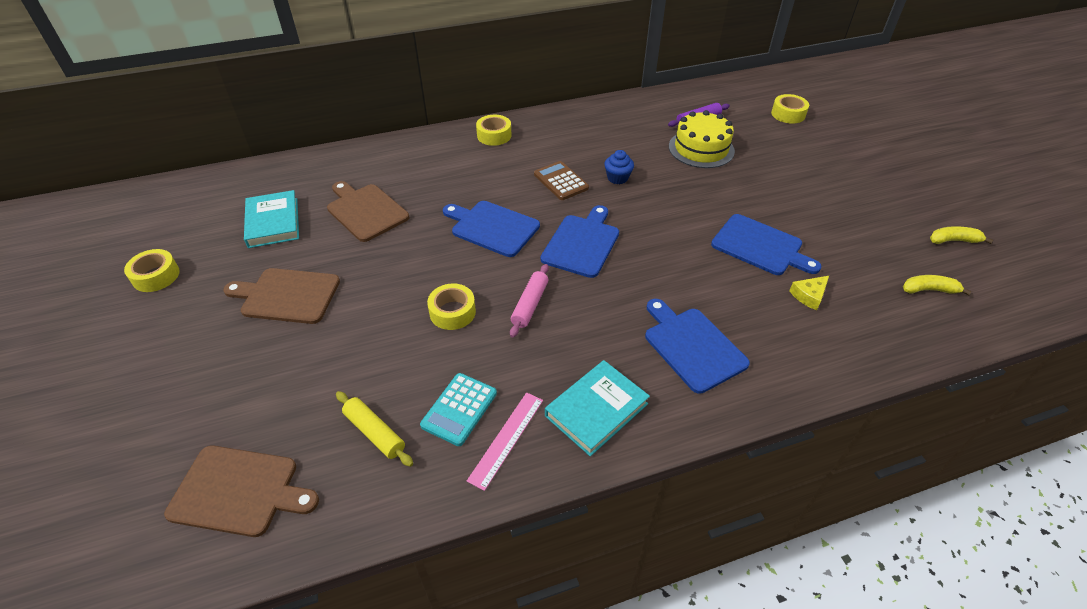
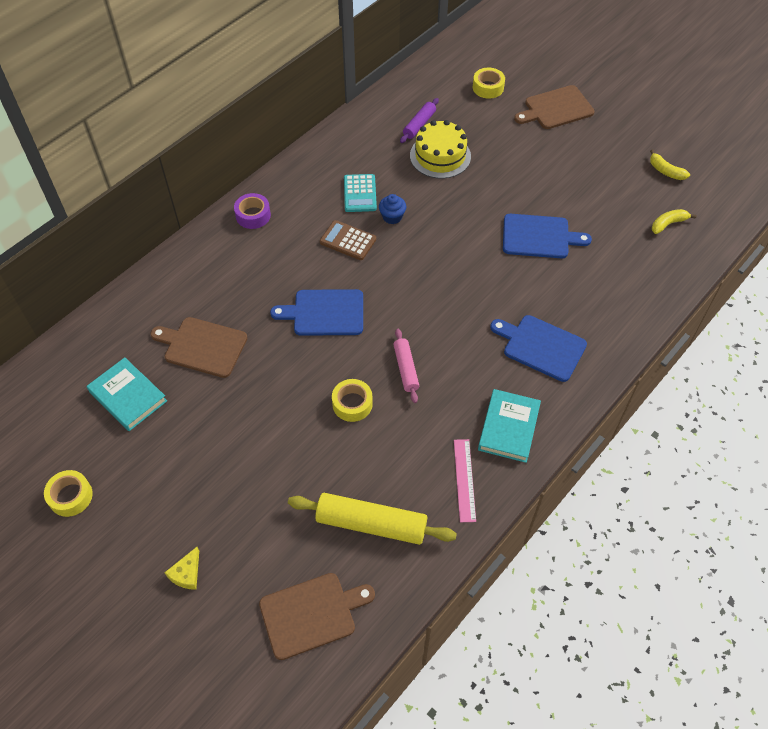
camera: 30 degrees left, 10 degrees up
(287, 295) = (206, 456): brown cutting board -> brown cutting board (556, 108)
(375, 433) = (371, 524): yellow rolling pin -> yellow rolling pin, size x1.75
(459, 409) = (417, 476): turquoise calculator -> turquoise calculator (360, 193)
(494, 135) = (253, 215): yellow tape -> purple tape
(582, 243) = (407, 295): blue cutting board -> none
(809, 295) = (595, 266): yellow cheese -> yellow cheese (186, 573)
(953, 240) = (665, 171): yellow banana -> yellow banana turned 105 degrees counterclockwise

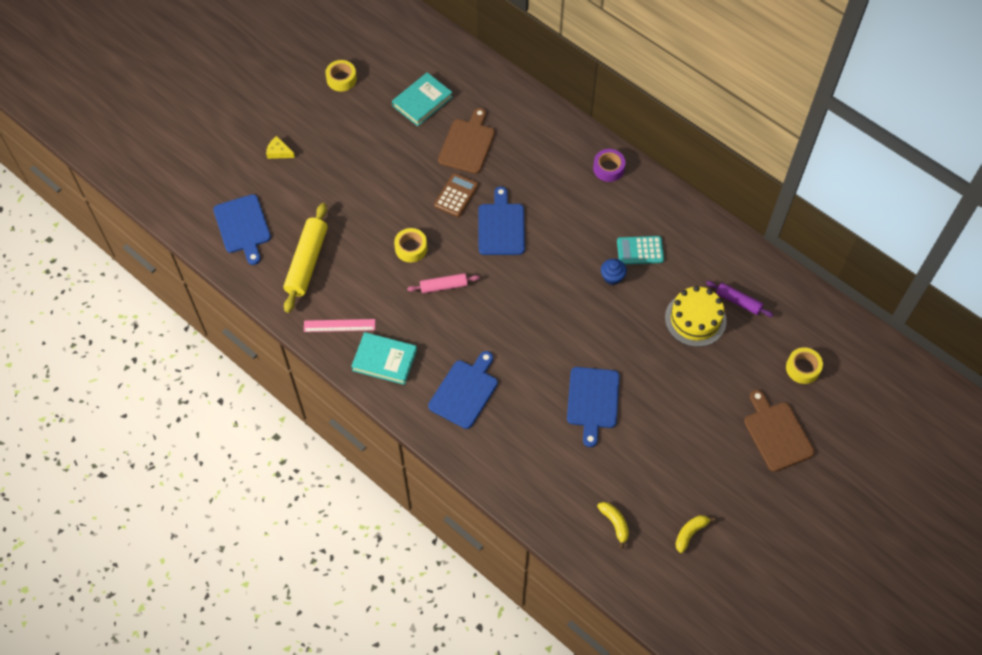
camera: 90 degrees right, 5 degrees up
(311, 614) = (243, 226): brown cutting board -> blue cutting board
(348, 241) = (581, 242): brown calculator -> brown calculator (456, 195)

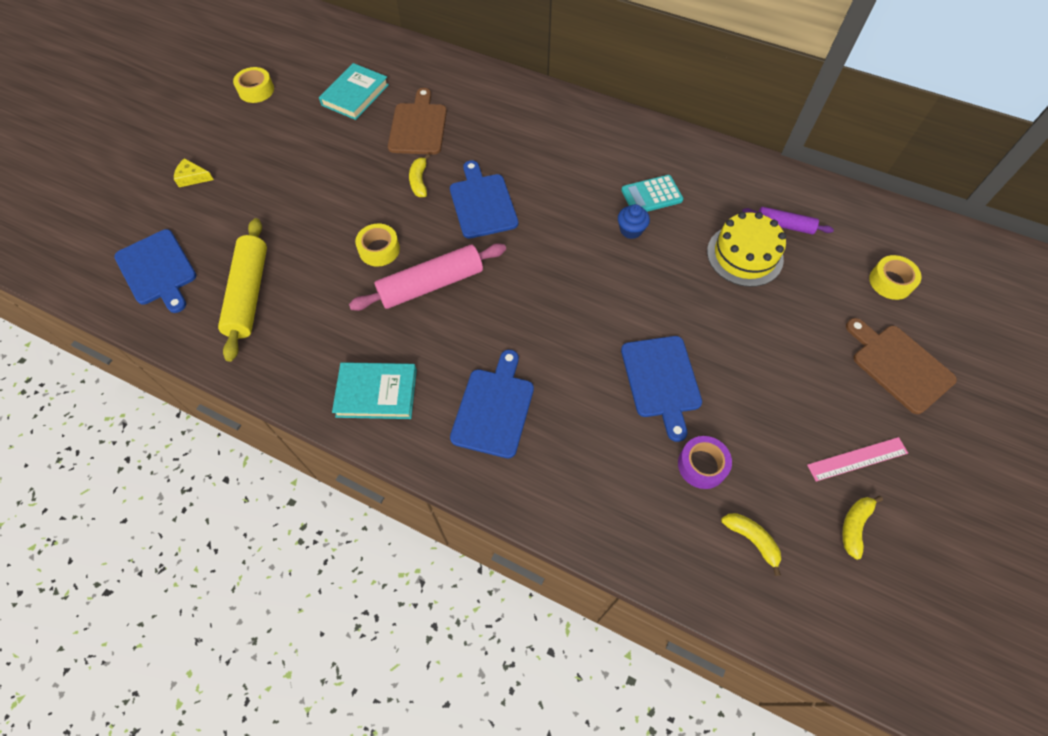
camera: 15 degrees left, 0 degrees up
(339, 325) = (306, 362): pink ruler -> pink ruler (857, 459)
(443, 286) = (431, 284): pink rolling pin -> pink rolling pin, size x1.75
(456, 195) = (419, 181): brown calculator -> yellow banana
(608, 168) = (585, 120): purple tape -> purple tape (702, 465)

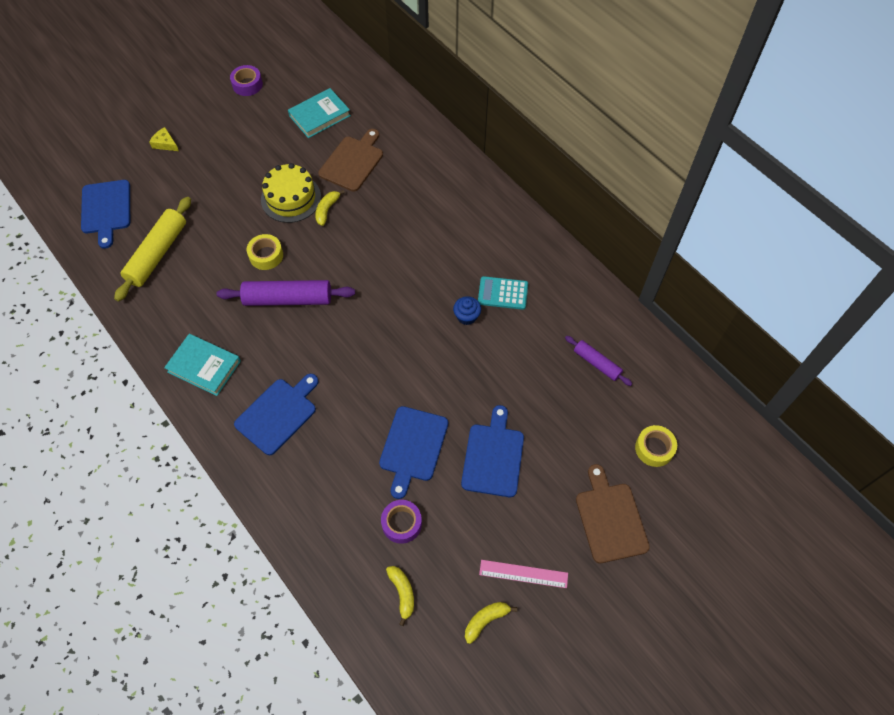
camera: 25 degrees right, 0 degrees up
(256, 90) = (247, 85): yellow tape -> purple tape
(431, 284) = (288, 299): pink rolling pin -> purple rolling pin
(482, 203) = (364, 247): blue cutting board -> blue cutting board (493, 456)
(744, 255) = (545, 375): yellow cake -> yellow cake (291, 198)

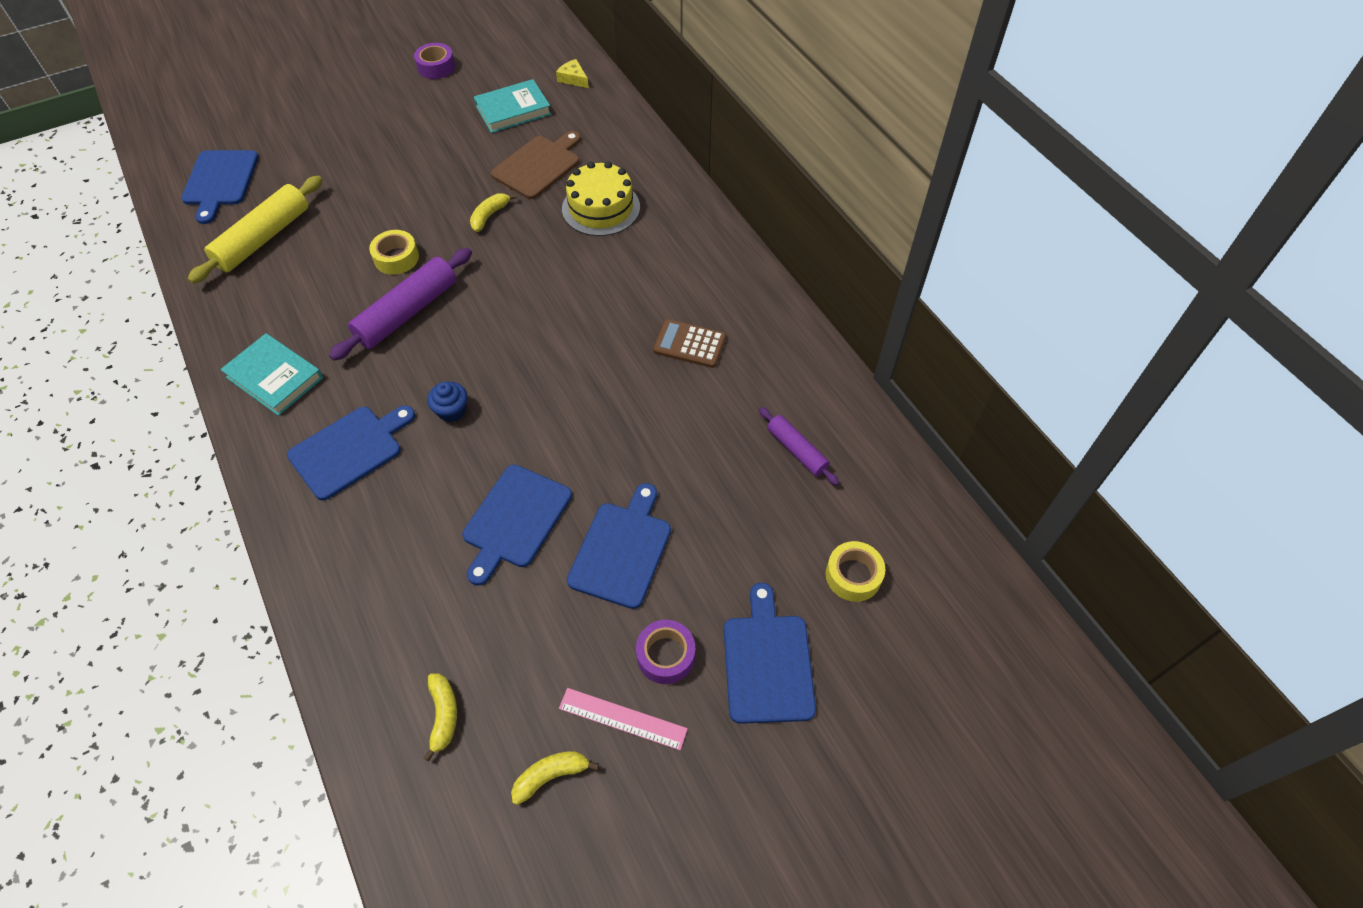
camera: 10 degrees right, 5 degrees down
(165, 144) = (316, 118): yellow cheese -> yellow cheese (573, 79)
(288, 299) = (407, 312): purple rolling pin -> purple rolling pin turned 60 degrees counterclockwise
(291, 198) = (448, 197): yellow cake -> yellow cake (601, 208)
(401, 523) = (470, 619): purple tape -> purple tape (665, 655)
(466, 316) = (634, 366): blue cupcake -> blue cupcake (452, 411)
(502, 293) = (689, 344): turquoise calculator -> brown calculator
(610, 518) = (767, 662): brown cutting board -> blue cutting board

